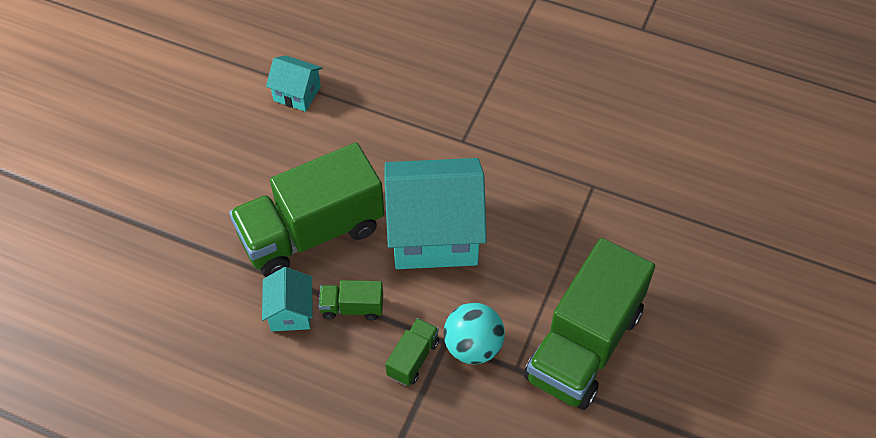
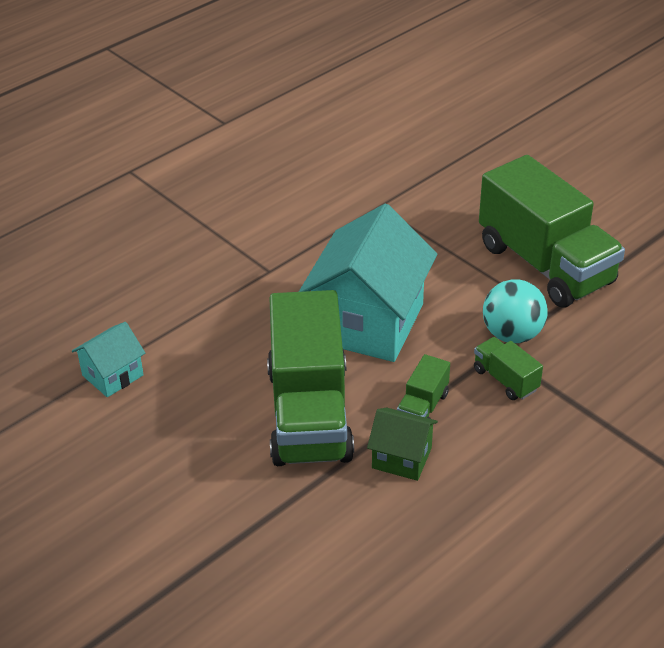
camera: 65 degrees left, 15 degrees down
(290, 312) = (402, 458): turquoise house -> green house

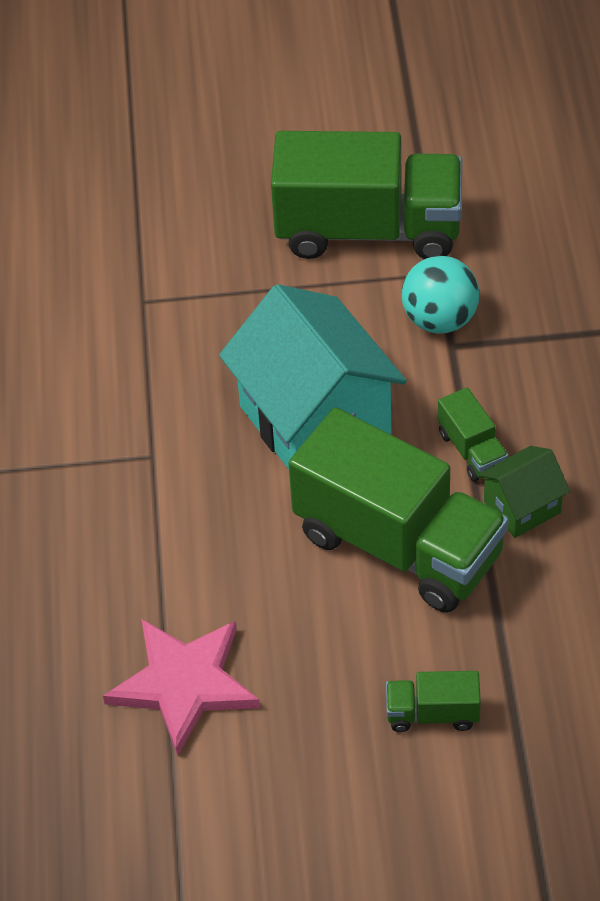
camera: 50 degrees left, 10 degrees up
(112, 375) = (184, 684): turquoise house -> pink star
(505, 379) = (494, 364): green truck -> green truck (432, 713)

